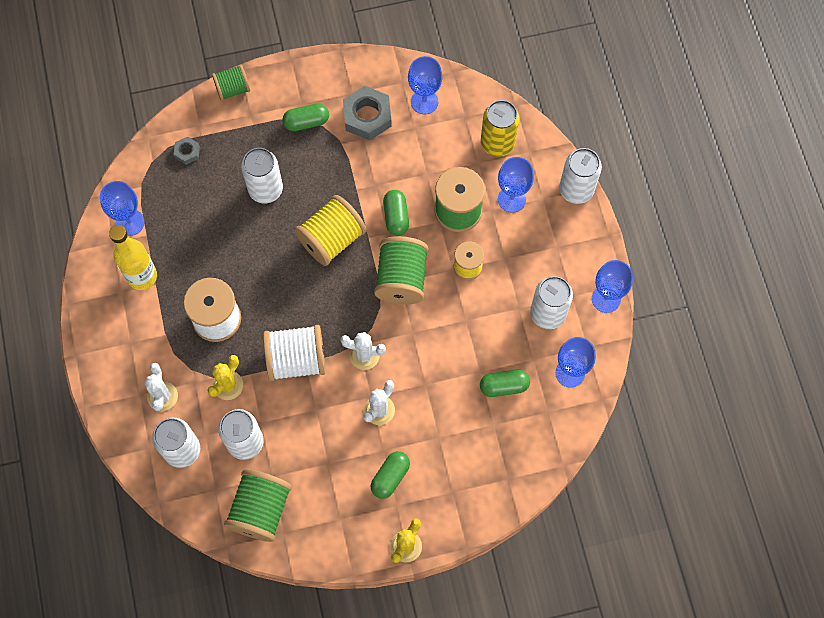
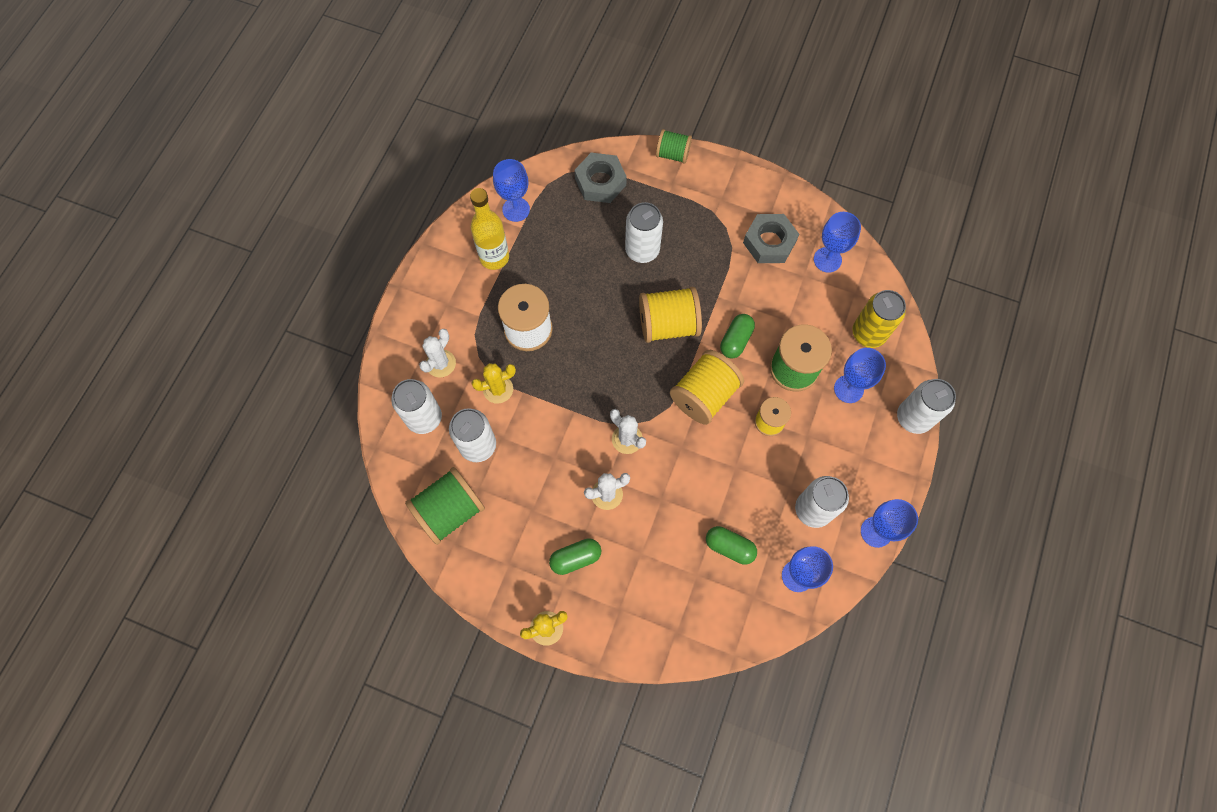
camera: 35 degrees right, 0 degrees up
(187, 152) = (600, 182): grey nut -> grey nut, size x1.97
(297, 360) = (568, 405): white spool -> none
(306, 122) = (714, 216): green capsule -> none
(401, 279) = (704, 395): green spool -> yellow spool

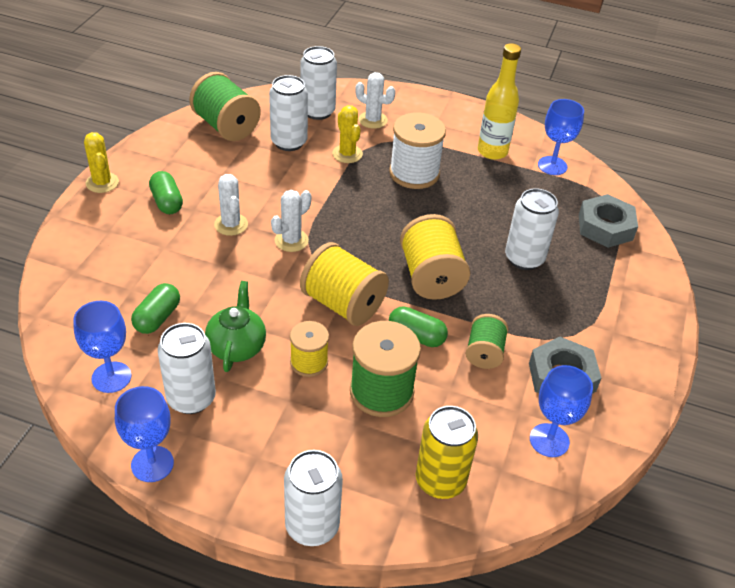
camera: 85 degrees right, 25 degrees down
(672, 154) = (664, 288): green spool -> green spool (484, 353)
(756, 478) = (237, 346): none -> green teapot
(848, 389) = (355, 449): blue goblet -> none

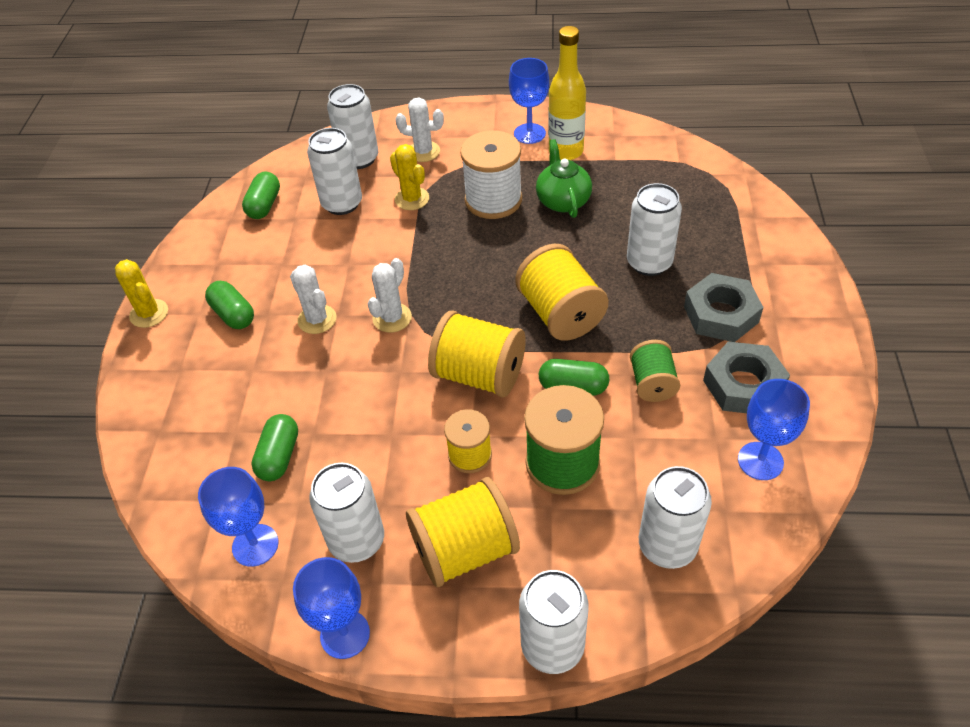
camera: 10 degrees left, 5 degrees up
(226, 126) = (264, 205): green spool -> green capsule
(237, 346) = (382, 462): green teapot -> green teapot (563, 201)
(273, 432) = (464, 550): none -> yellow spool
(440, 481) = (667, 546): yellow can -> white can
(552, 166) = (634, 149): blue goblet -> blue goblet (529, 133)
(605, 227) = (717, 202): grey nut -> grey nut (721, 314)

